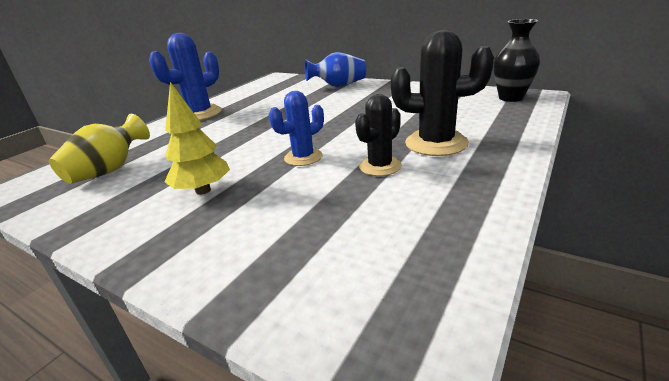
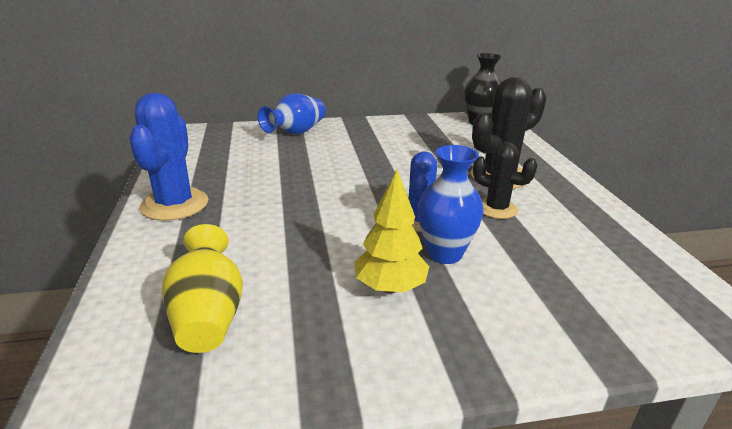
camera: 45 degrees left, 0 degrees up
(275, 183) = (444, 253): none -> blue vase
(380, 166) = (496, 209): black cactus -> black cactus turned 60 degrees counterclockwise

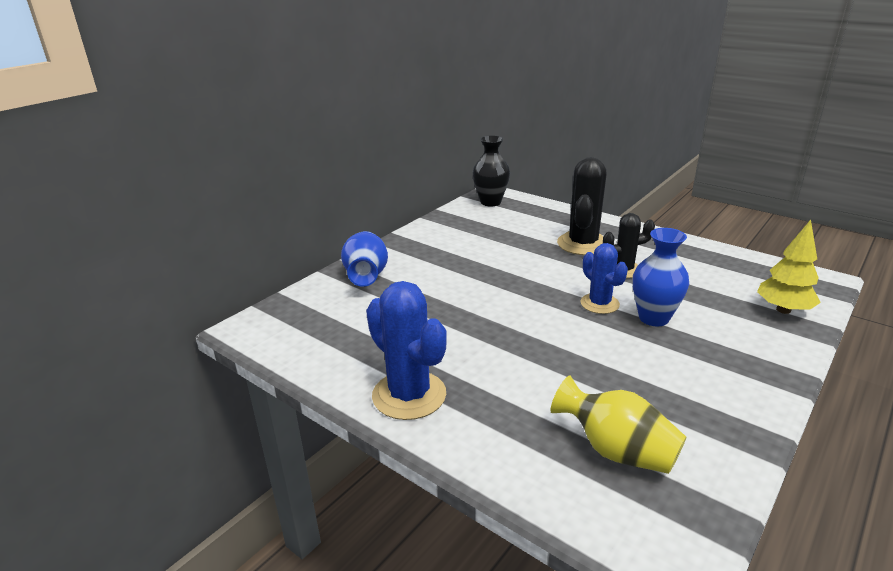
camera: 40 degrees left, 0 degrees up
(390, 287) = (668, 358): yellow tree -> yellow tree (783, 310)

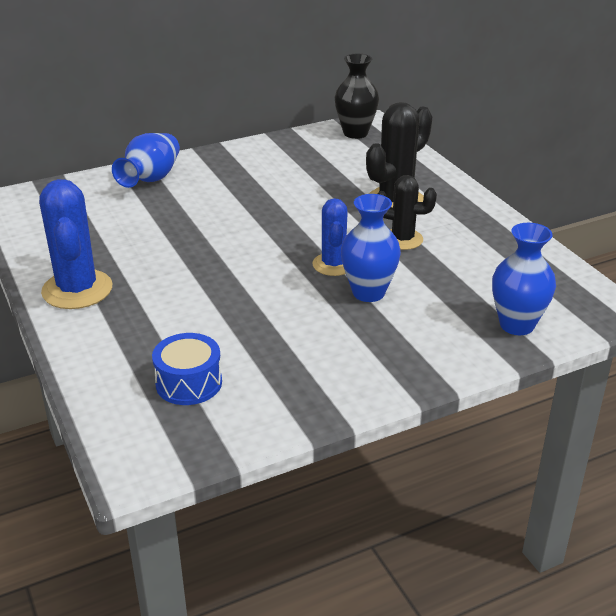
camera: 25 degrees right, 5 degrees up
(616, 450) = (189, 383): yellow vase -> blue drum
(783, 310) = (516, 325): yellow tree -> blue vase

